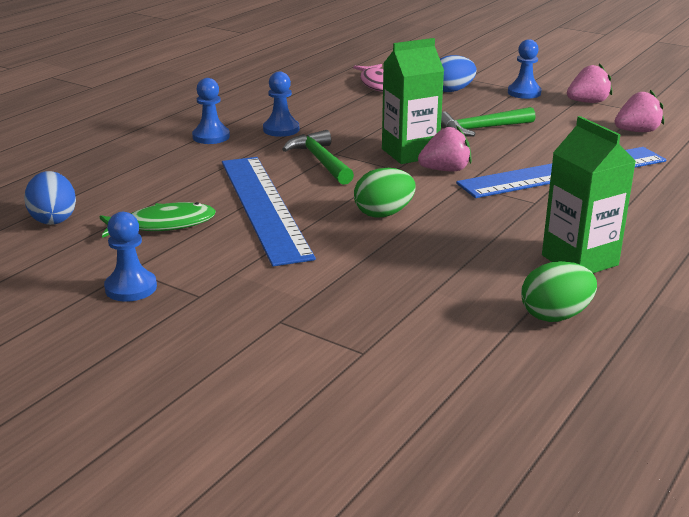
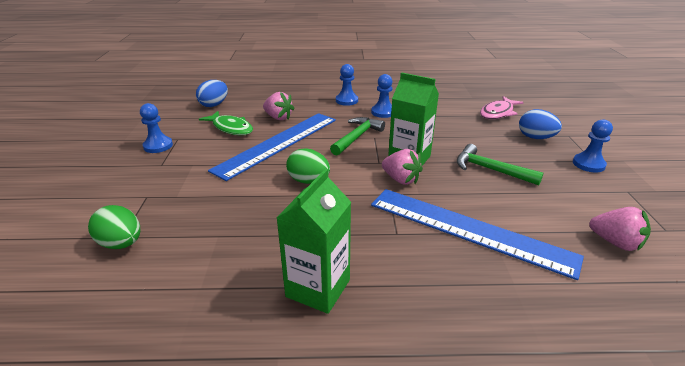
camera: 55 degrees right, 5 degrees up
(555, 316) = (215, 304): green egg -> green egg (121, 243)
(587, 102) = (628, 197): pink strawberry -> pink strawberry (278, 117)

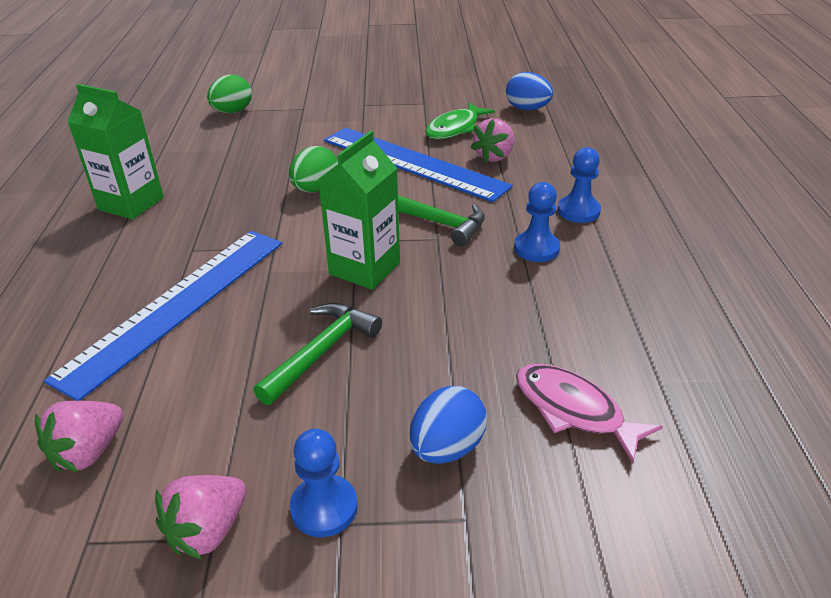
camera: 90 degrees right, 5 degrees up
(158, 146) = (406, 96): blue pawn -> none
(401, 179) = (306, 258): pink strawberry -> pink strawberry (208, 531)

